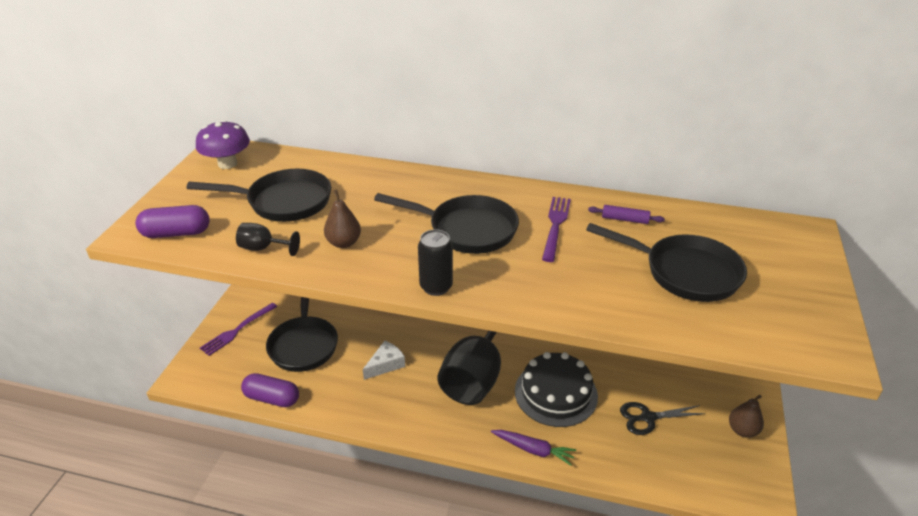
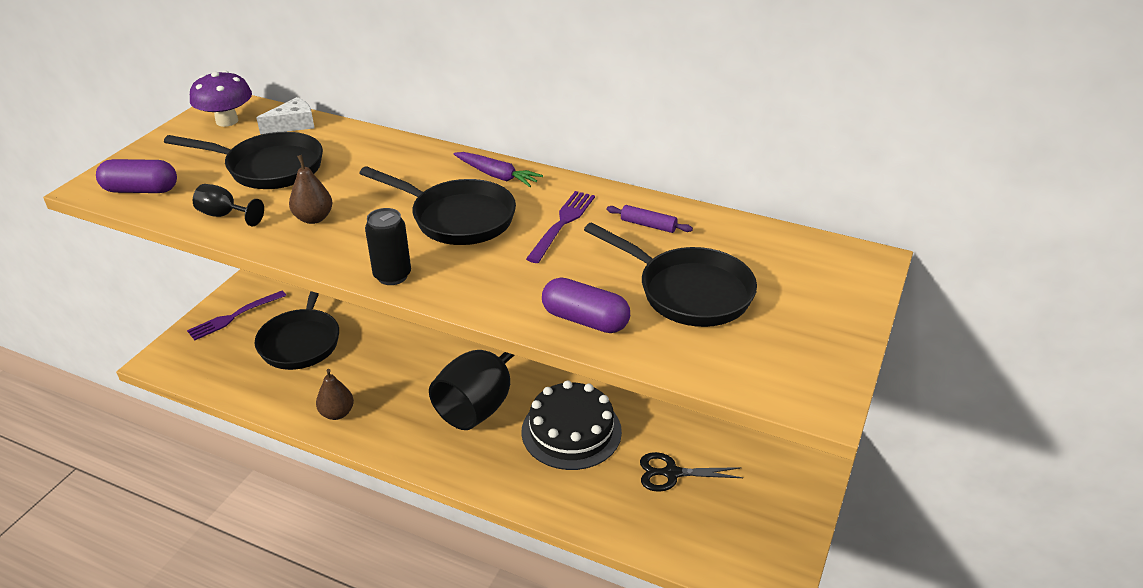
camera: 10 degrees right, 0 degrees up
(272, 398) = (247, 394): purple capsule -> purple capsule (585, 320)
(386, 365) = (385, 374): white cheese -> white cheese (293, 124)
(533, 450) = (520, 490): purple carrot -> purple carrot (497, 176)
(742, 430) = (783, 503): brown pear -> brown pear (337, 413)

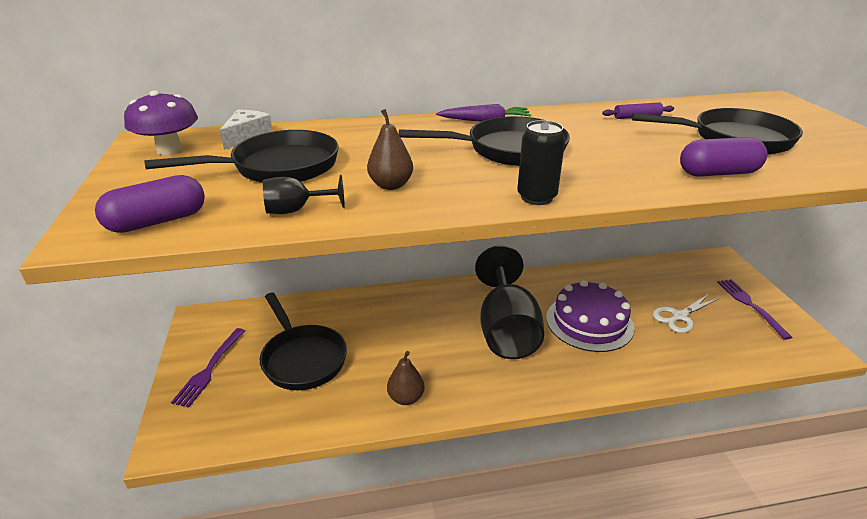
camera: 35 degrees left, 5 degrees down
(562, 223) = (585, 131): purple fork -> purple fork (750, 305)
(571, 431) = (589, 322): black cake -> purple cake
(672, 473) = (680, 316): black scissors -> white scissors

